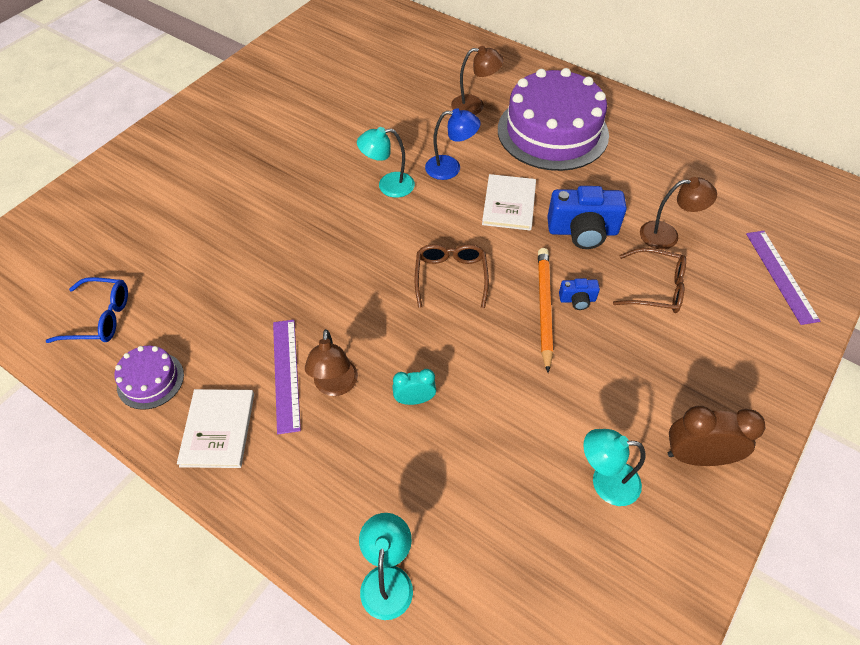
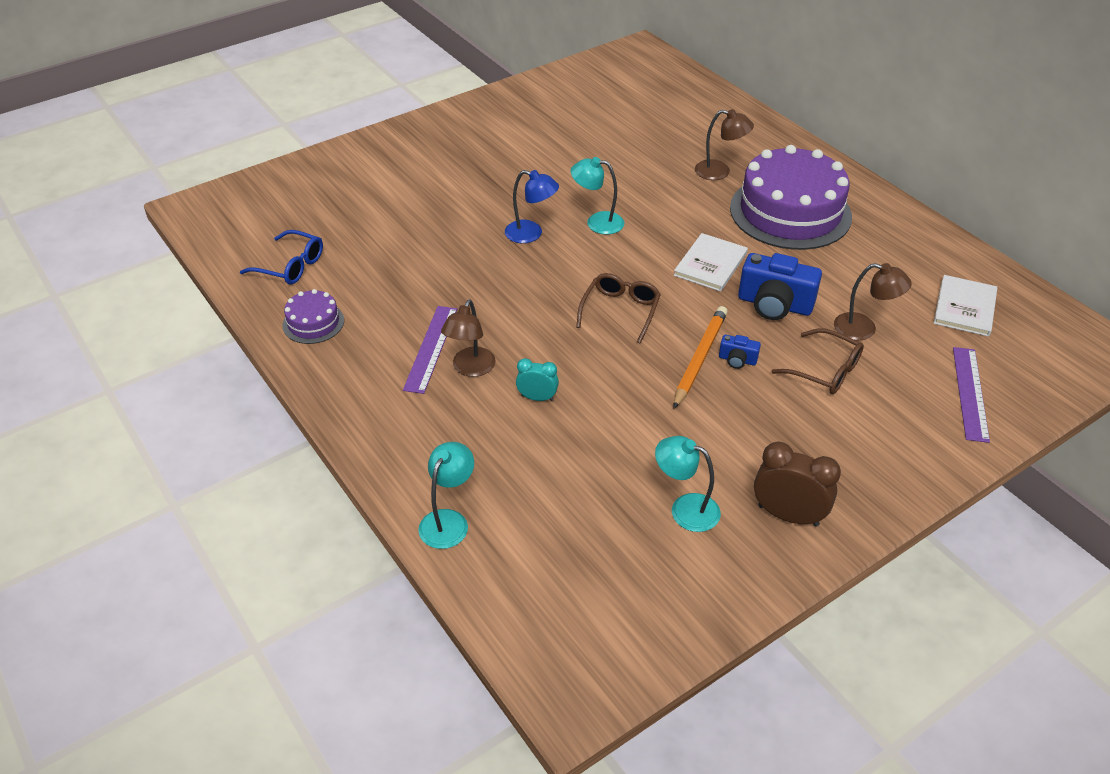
camera: 20 degrees right, 10 degrees down
(218, 429) = (354, 373): white book -> white book (964, 307)
(450, 168) = (667, 221): blue lamp -> blue lamp (531, 234)

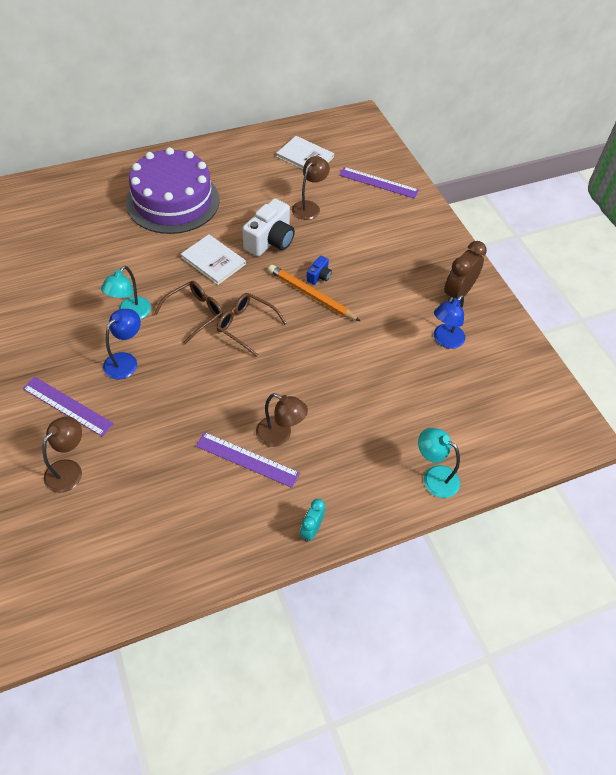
camera: 80 degrees left, 10 degrees up
(291, 266) = (85, 563): blue glasses -> none
(313, 323) = (181, 550): purple cake -> none
(461, 212) = (67, 406): none -> purple ruler
(537, 398) = (324, 398): turquoise clock -> turquoise clock (311, 530)
(685, 508) = (445, 340): turquoise lamp -> blue lamp
(720, 172) = (103, 223): brown lamp -> brown lamp (69, 469)
(774, 305) = (270, 241): blue camera -> white camera
(825, 371) = (342, 237): brown glasses -> brown glasses (195, 313)

